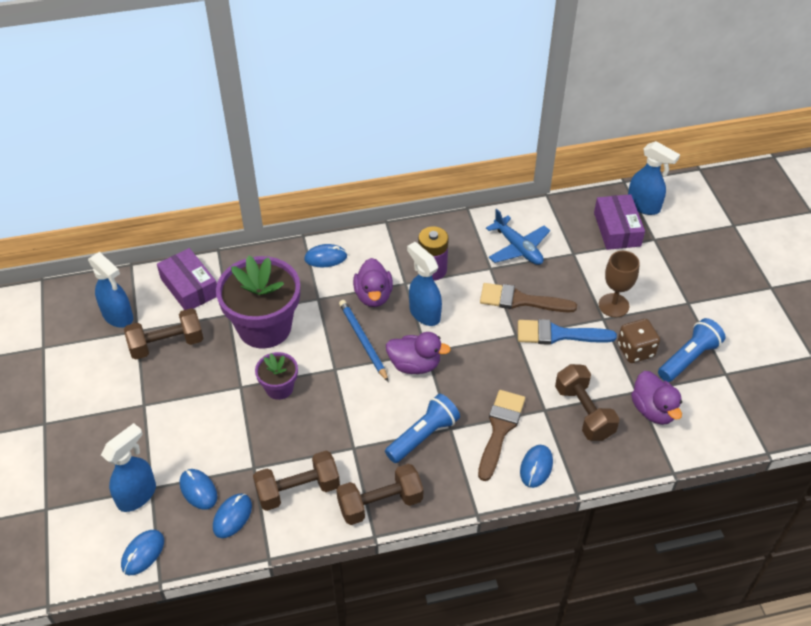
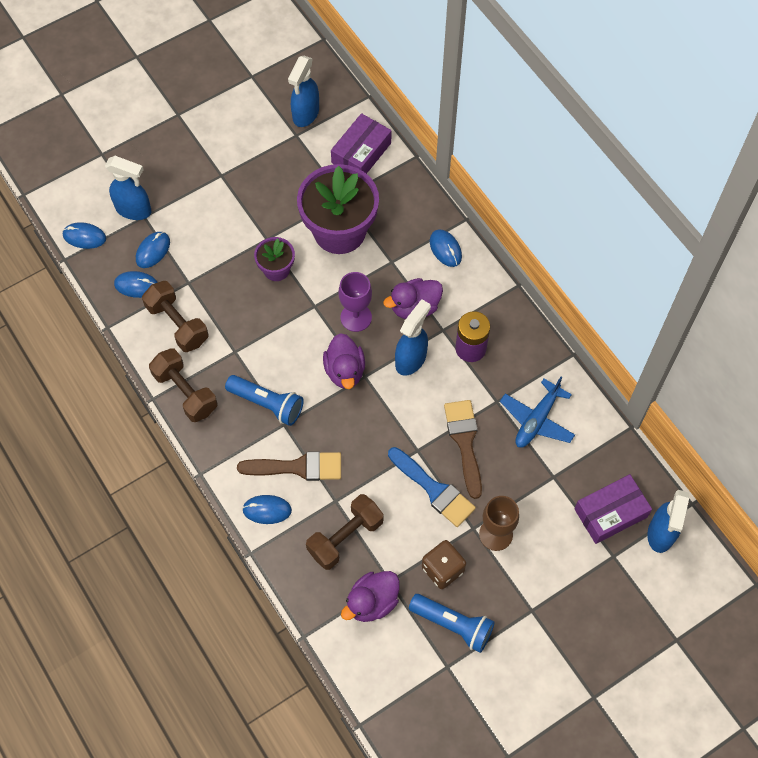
camera: 70 degrees right, 15 degrees up
(167, 344) = (290, 164): brown dumbbell -> none
(363, 341) = (356, 317): blue pencil -> purple goblet
(558, 334) = (434, 489): blue brush -> blue brush turned 150 degrees clockwise

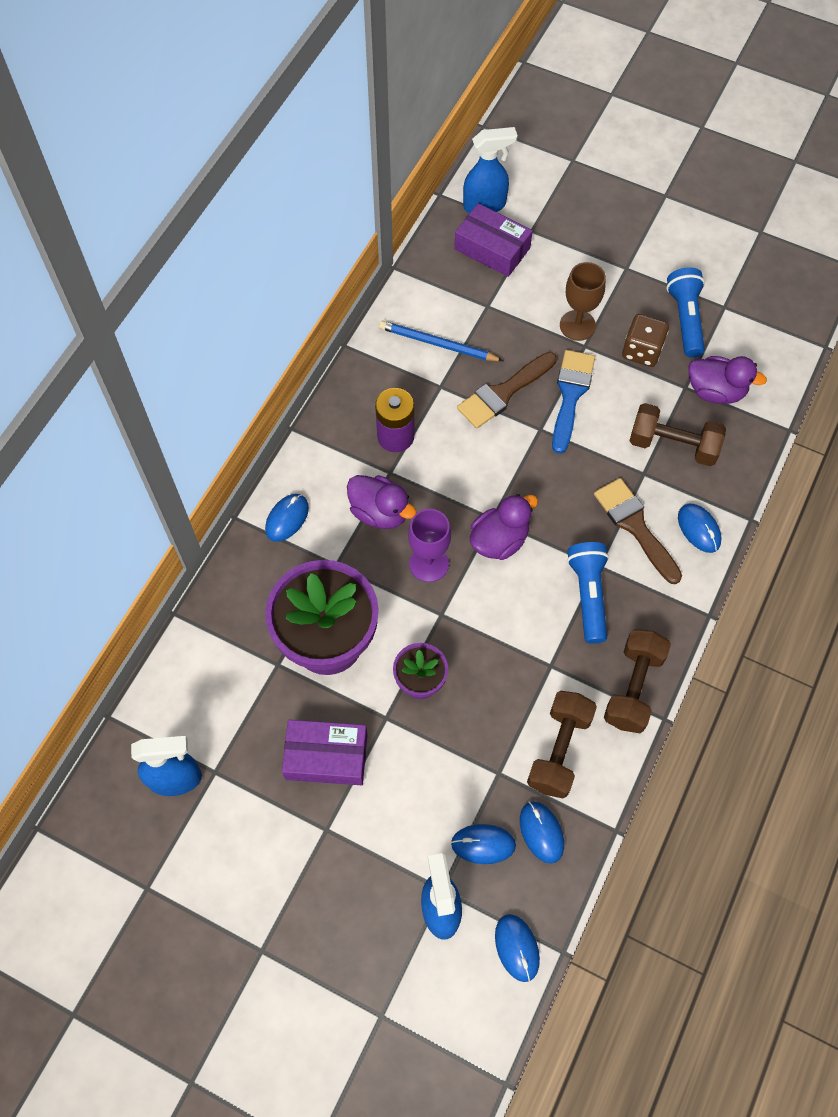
camera: 120 degrees left, 0 degrees up
(361, 153) = (201, 678): purple box -> purple box (326, 757)
(411, 359) = (444, 484): blue spray bottle -> none
(537, 420) = (437, 344): blue plane -> blue pencil

